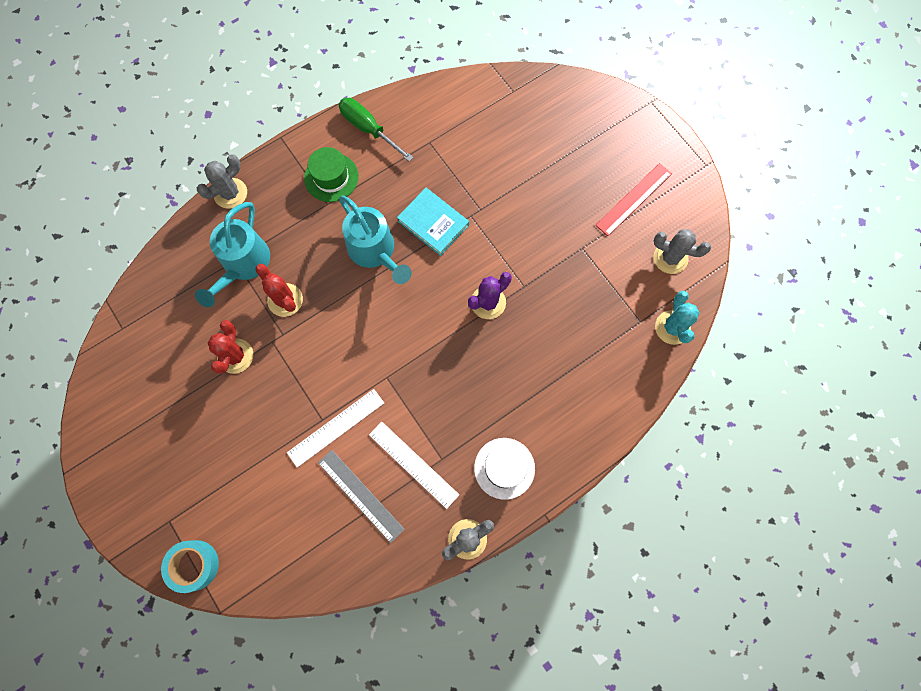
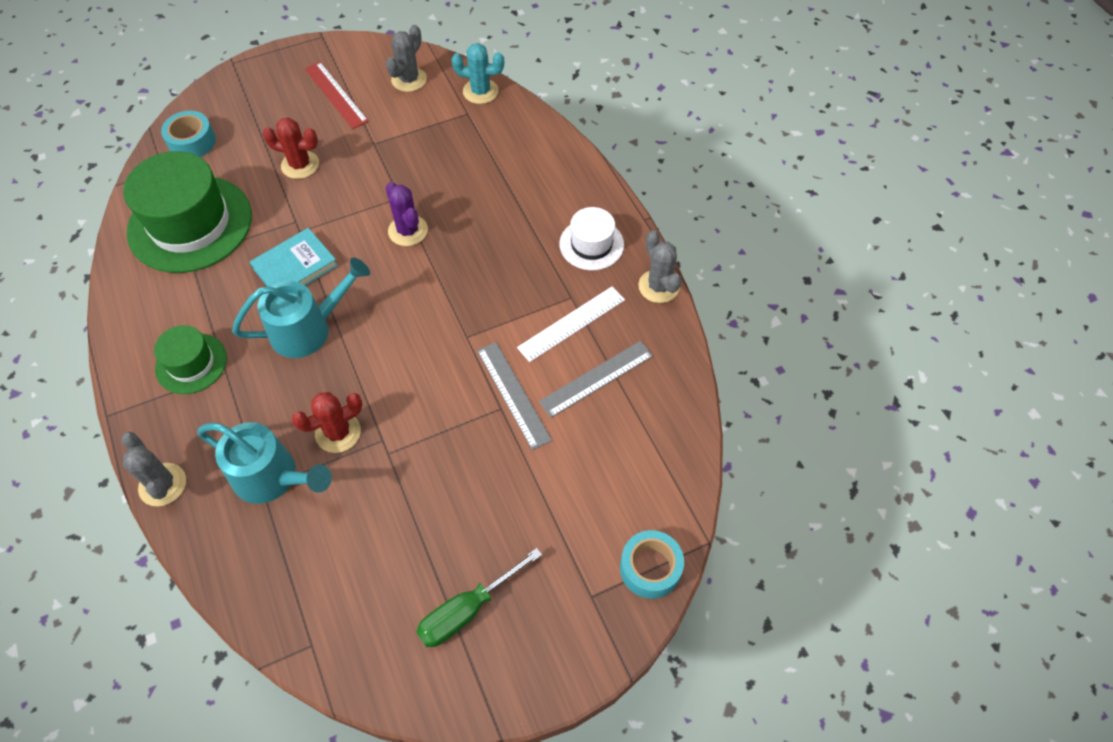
camera: 80 degrees left, 15 degrees down
(235, 356) = (395, 498): red cactus -> red cactus (300, 165)
(336, 427) = (513, 394): white ruler -> grey ruler
(368, 129) = (143, 315): green screwdriver -> green screwdriver (467, 610)
(462, 131) = (190, 224): none -> green hat
(549, 102) = (192, 142): none -> turquoise tape

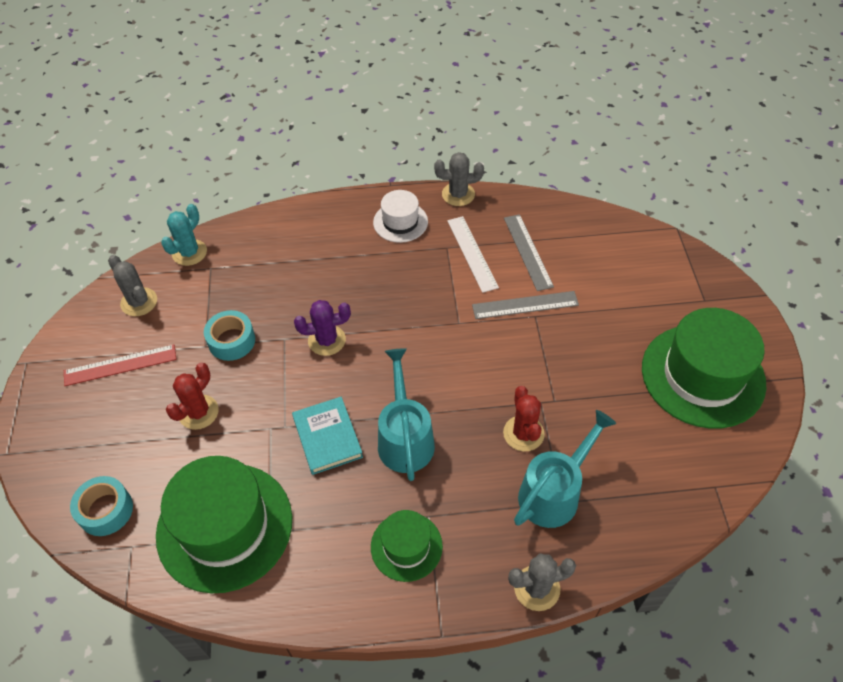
camera: 70 degrees left, 5 degrees down
(467, 610) = (702, 375): green screwdriver -> green hat
(650, 568) = (689, 263): turquoise tape -> turquoise tape (231, 341)

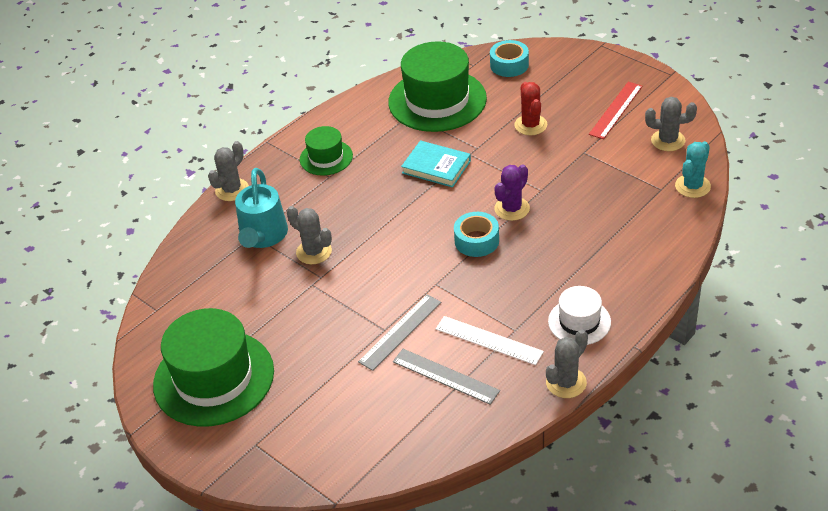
camera: 140 degrees right, 10 degrees down
(189, 252) = (692, 186): turquoise cactus -> turquoise cactus turned 45 degrees clockwise
(231, 341) = (572, 165): turquoise tape -> turquoise tape (476, 241)
(405, 437) = (389, 199): turquoise watering can -> none
(523, 433) = (314, 252): red cactus -> grey cactus

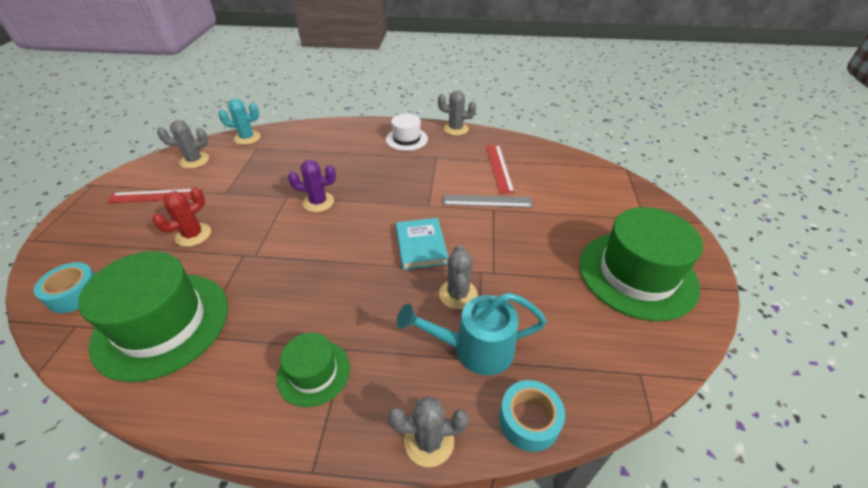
camera: 130 degrees left, 0 degrees up
(262, 237) = (474, 349): turquoise watering can -> turquoise watering can turned 150 degrees counterclockwise
(436, 167) = (285, 269): turquoise book -> turquoise book (421, 246)
(445, 376) = (499, 168): grey ruler -> red ruler
(476, 241) = (367, 205): turquoise tape -> turquoise tape (529, 420)
(488, 340) = (454, 163): white ruler -> none
(668, 140) = (194, 160): grey cactus -> grey cactus turned 75 degrees counterclockwise

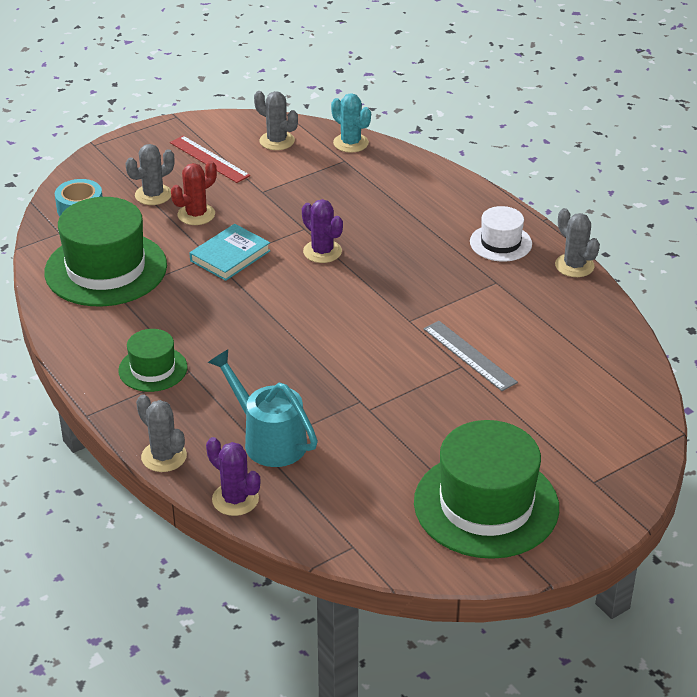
camera: 50 degrees right, 5 degrees down
(193, 235) = (196, 214): red cactus -> red cactus turned 45 degrees counterclockwise
(421, 246) = (347, 347): turquoise book -> turquoise book (230, 256)
(458, 294) = (316, 401): grey cactus -> grey cactus (153, 195)
(499, 168) = (542, 336): red ruler -> none
(529, 420) = (235, 499): turquoise tape -> purple cactus

